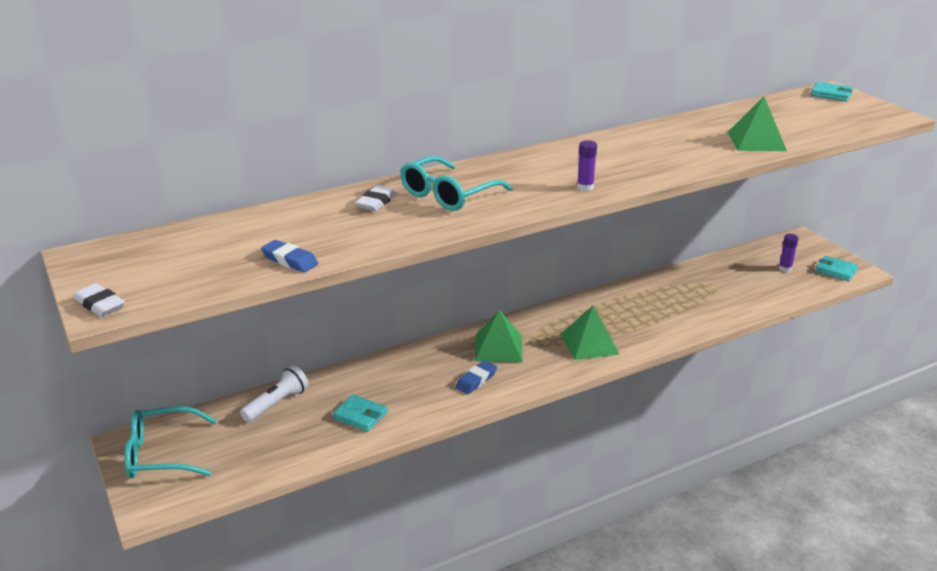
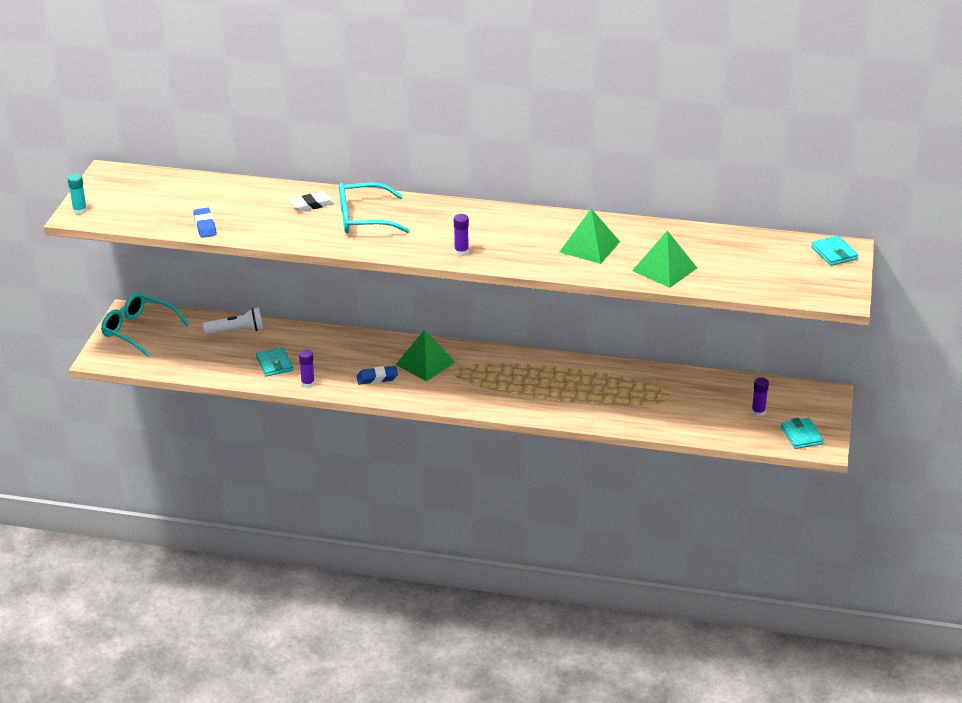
camera: 40 degrees right, 5 degrees up
(100, 304) = (80, 210): white eraser -> turquoise glue stick
(419, 417) = (308, 384): none -> purple glue stick
(589, 343) = (494, 392): green pyramid -> green pyramid (589, 246)

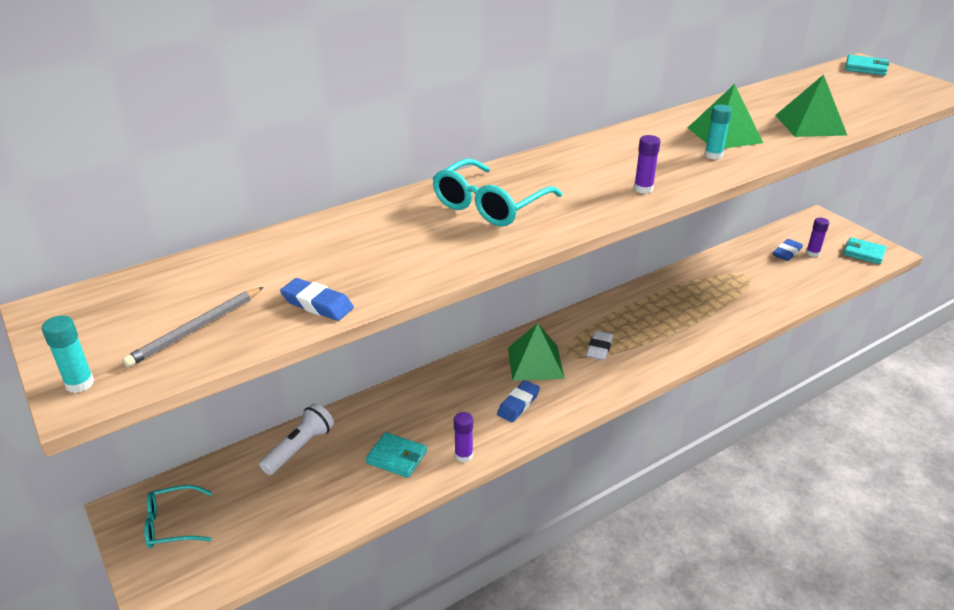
camera: 45 degrees left, 0 degrees up
(138, 330) = (172, 524): turquoise glasses -> turquoise glasses, size x0.64
(146, 211) = (196, 329): none -> grey pencil
(312, 205) = (408, 219): white eraser -> white eraser (599, 348)
(549, 255) = (713, 155): none -> turquoise glue stick
(737, 400) = (787, 253): none -> blue eraser

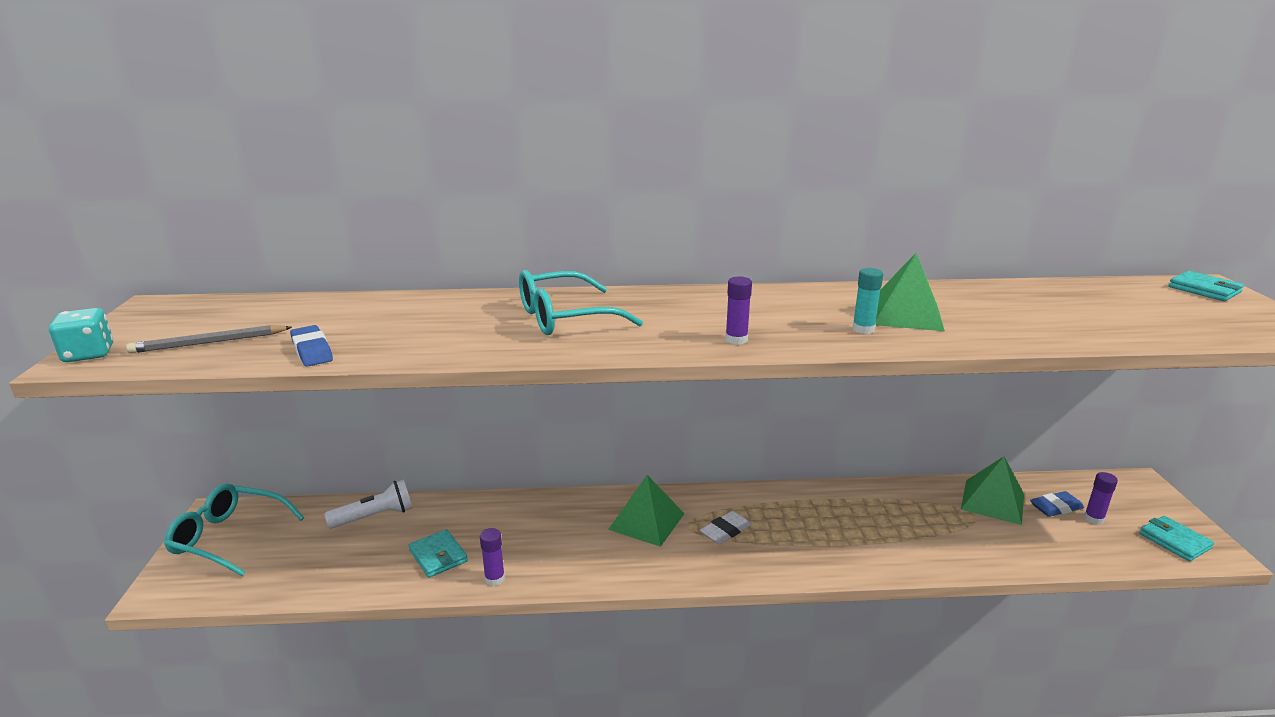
camera: 30 degrees right, 10 degrees down
(80, 383) = (88, 354): turquoise glue stick -> turquoise dice
(172, 524) = (229, 537): turquoise glasses -> turquoise glasses, size x1.55
(518, 404) = (591, 553): blue eraser -> none
(810, 125) = (1035, 327): green pyramid -> green pyramid (992, 501)

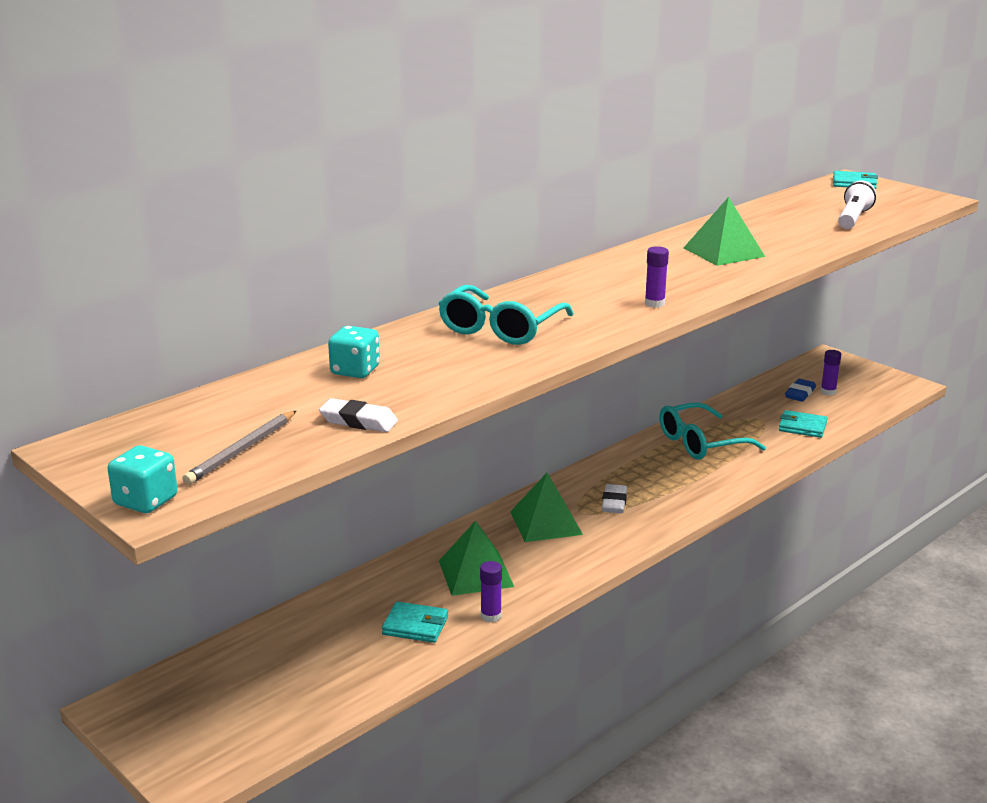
camera: 40 degrees left, 0 degrees up
(229, 537) = (175, 714): turquoise glasses -> turquoise glasses (700, 443)
(312, 351) = (358, 421): blue eraser -> white eraser
(374, 516) = (299, 629): white flashlight -> white flashlight (853, 218)
(399, 314) = (355, 371): none -> turquoise dice
(863, 329) = (717, 270): turquoise glue stick -> none
(992, 501) = (759, 405): green pyramid -> green pyramid (476, 573)
(1174, 541) = (883, 387): turquoise wallet -> turquoise wallet (802, 427)

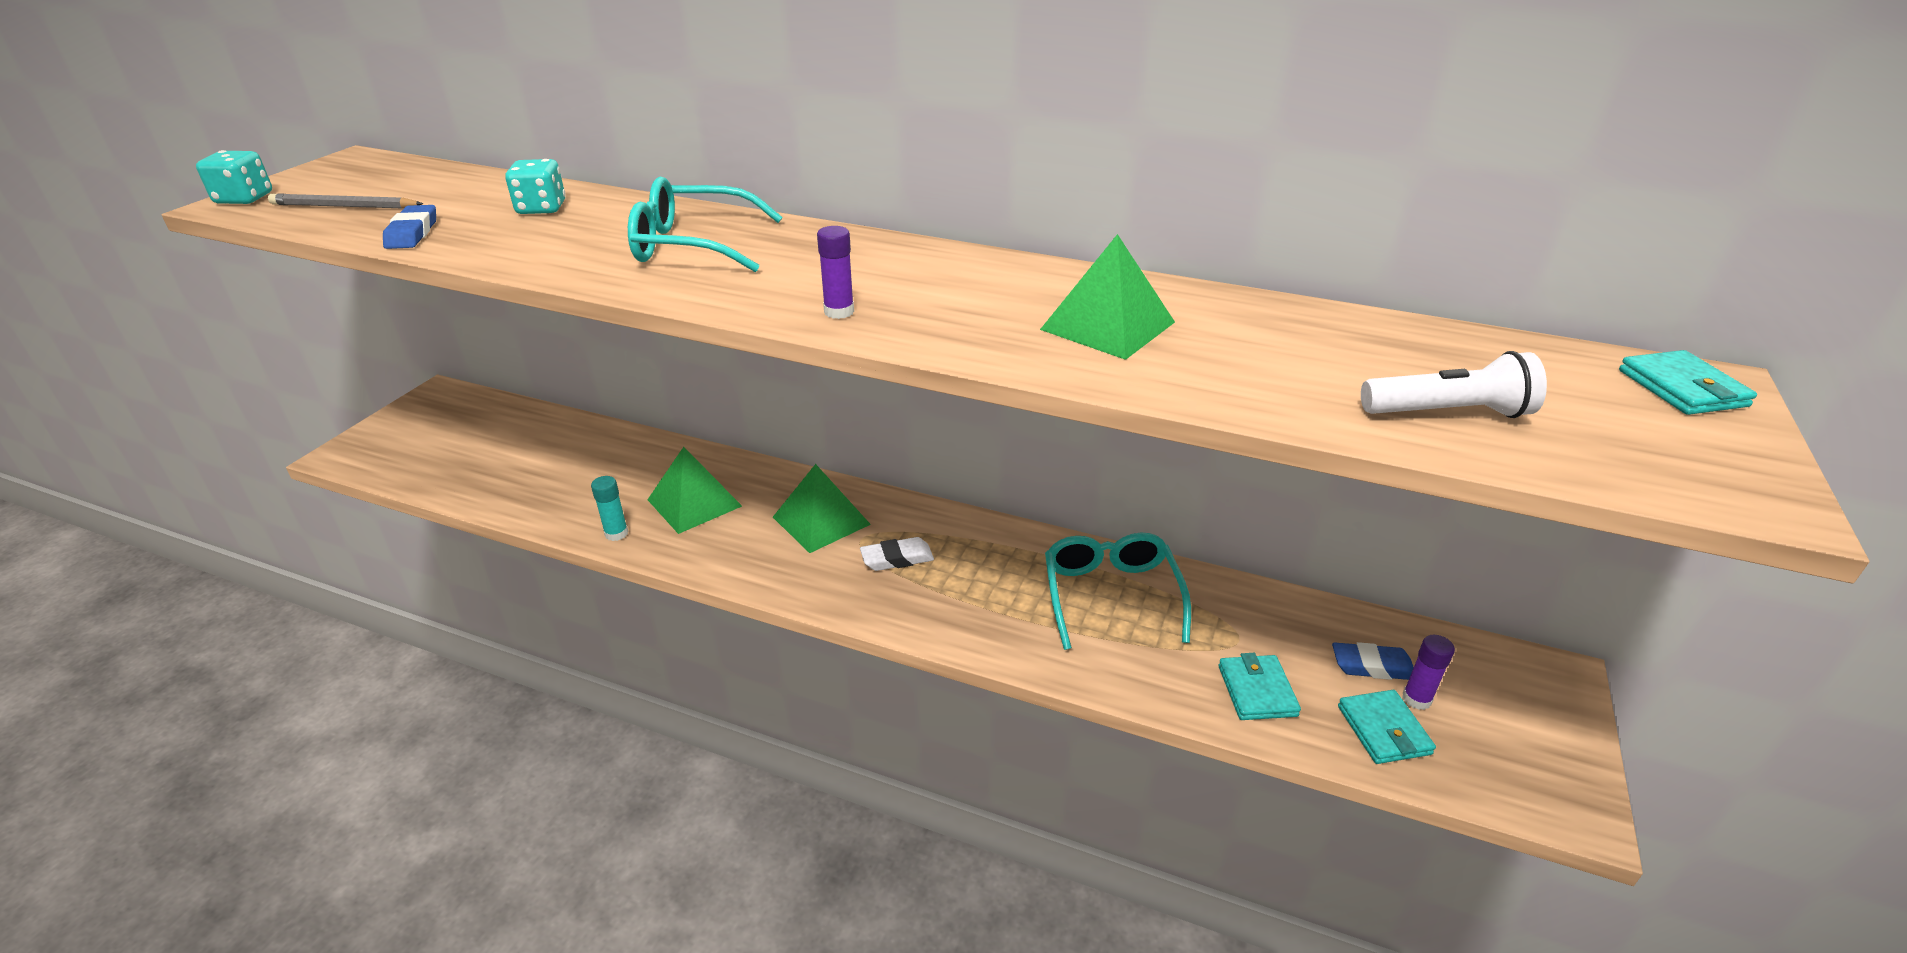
camera: 65 degrees right, 10 degrees up
(358, 421) = (412, 233): white eraser -> blue eraser
(415, 626) = (586, 494): turquoise wallet -> turquoise wallet (1383, 730)
(491, 616) = (616, 533): purple glue stick -> turquoise glue stick
(700, 443) = (1111, 595): turquoise glasses -> turquoise glasses turned 45 degrees clockwise

